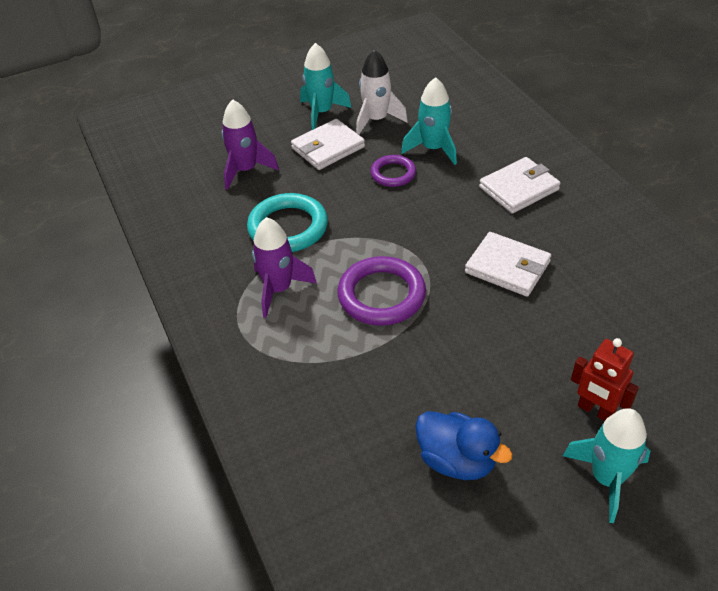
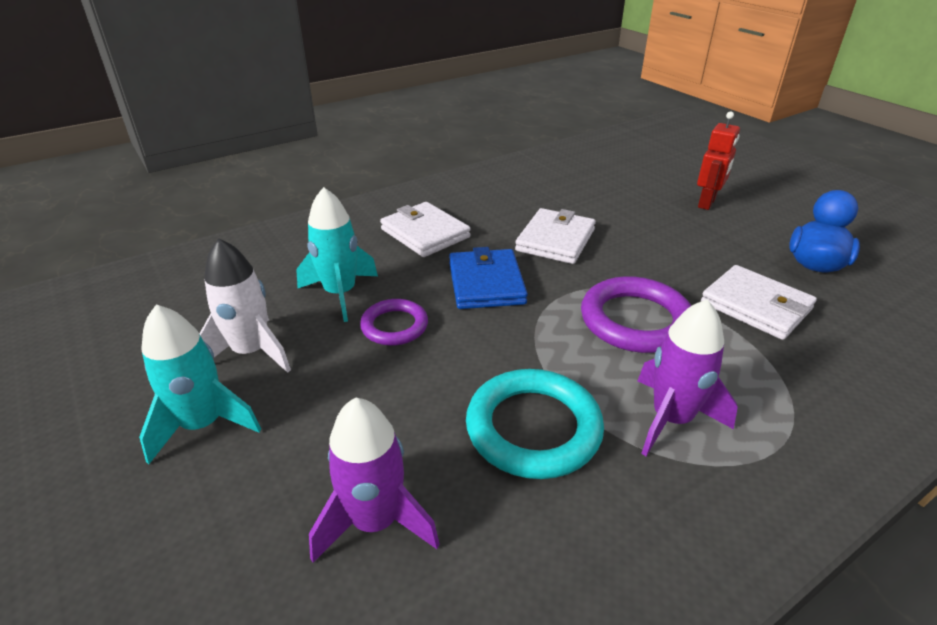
camera: 100 degrees left, 10 degrees down
(328, 147) = (318, 403): white wallet -> white wallet (755, 306)
(440, 219) = (486, 283): none -> blue wallet
(606, 478) = (767, 201): turquoise rocket -> none

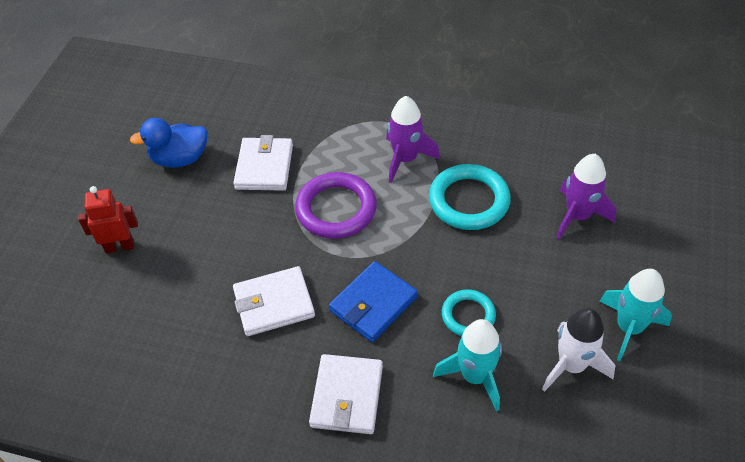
camera: 130 degrees left, 15 degrees up
(394, 326) = (468, 315): purple ring -> turquoise ring

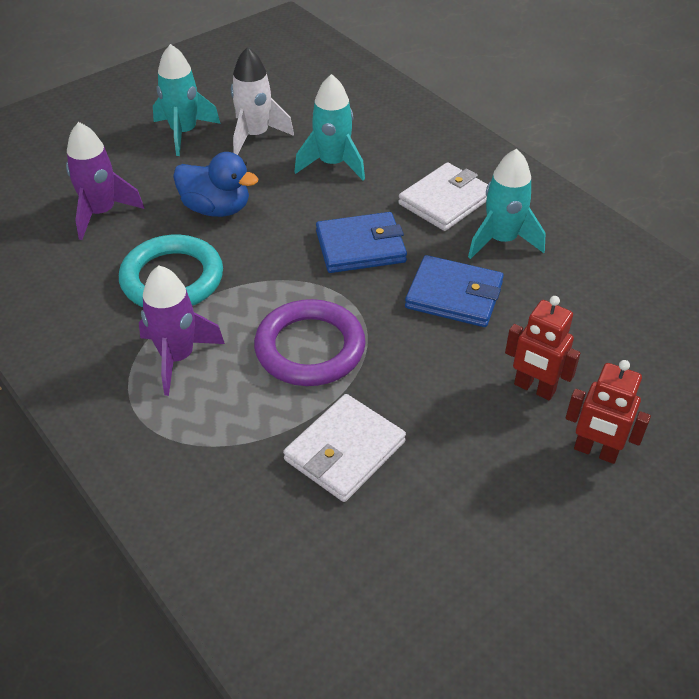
camera: 145 degrees left, 5 degrees down
(177, 265) = (534, 388): none -> red robot
(180, 159) = (448, 537): blue duck -> blue duck (216, 209)
(271, 381) = (502, 240): none -> turquoise rocket
(274, 303) = (454, 295): white wallet -> blue wallet
(468, 315) = (290, 198): turquoise ring -> none

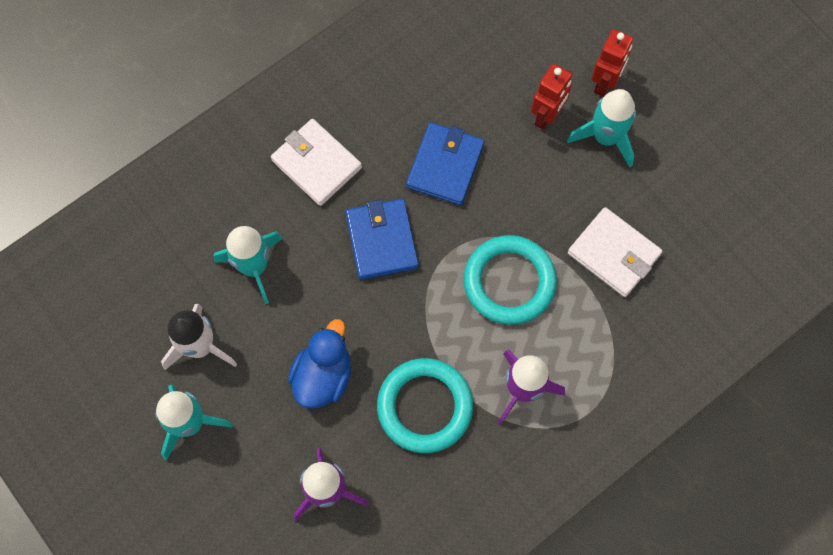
camera: 90 degrees left, 25 degrees up
(310, 348) = (509, 282): purple ring -> turquoise ring
(502, 240) = (374, 121): turquoise rocket -> turquoise rocket (606, 137)

